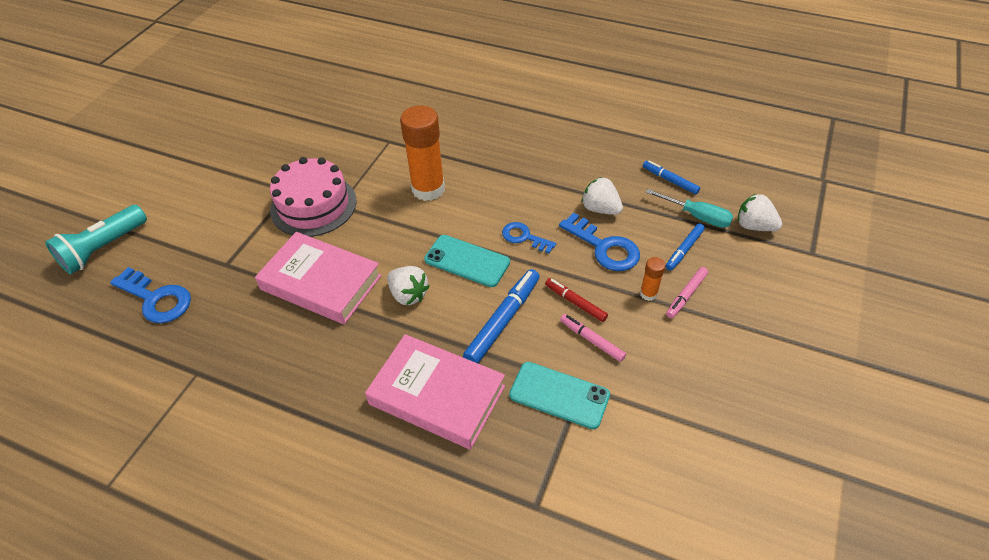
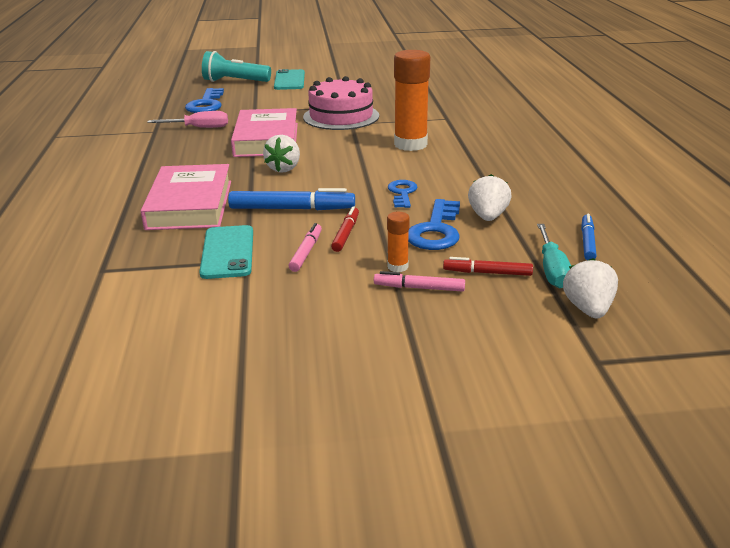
camera: 60 degrees right, 20 degrees down
(229, 328) = (199, 128): none -> pink screwdriver
(467, 261) = (345, 179): turquoise phone -> turquoise phone (289, 80)
(684, 250) = (487, 273): blue marker -> red marker

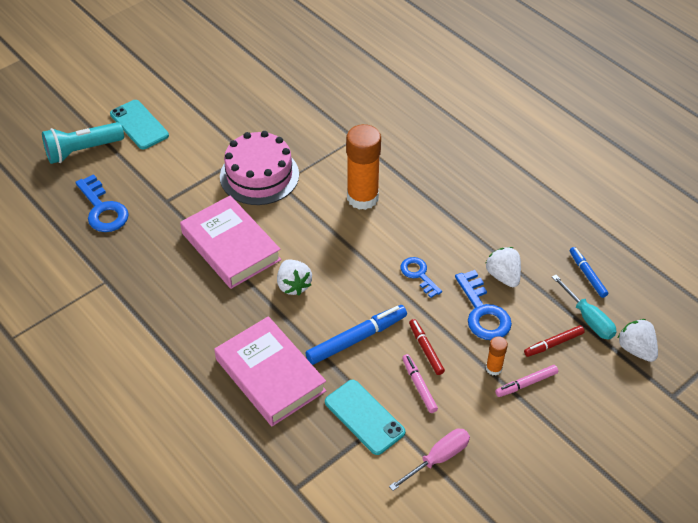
camera: 35 degrees left, 20 degrees up
(199, 128) = (144, 255): pink screwdriver -> pink screwdriver (438, 458)

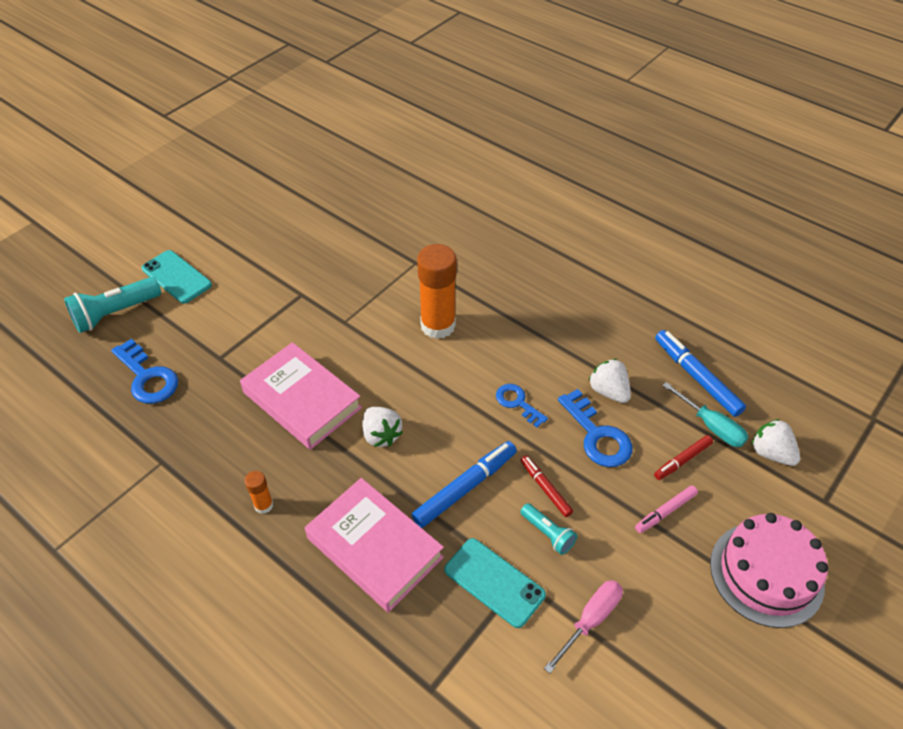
camera: 10 degrees left, 0 degrees up
(259, 175) = (320, 316): pink cake -> pink cake (766, 573)
(419, 386) = (548, 533): pink marker -> turquoise flashlight
(494, 368) = (625, 499): orange glue stick -> orange glue stick (263, 505)
(587, 274) = (696, 377): blue marker -> blue marker, size x1.68

